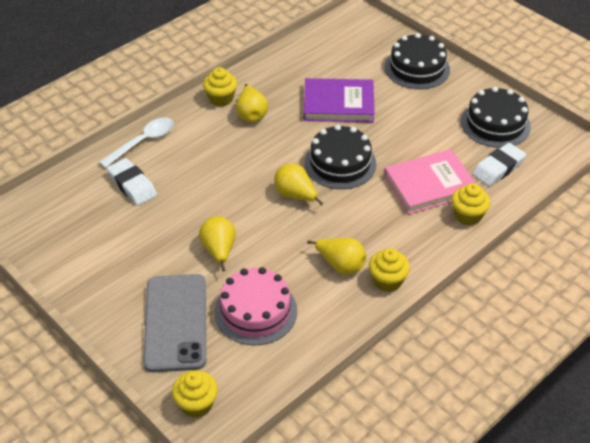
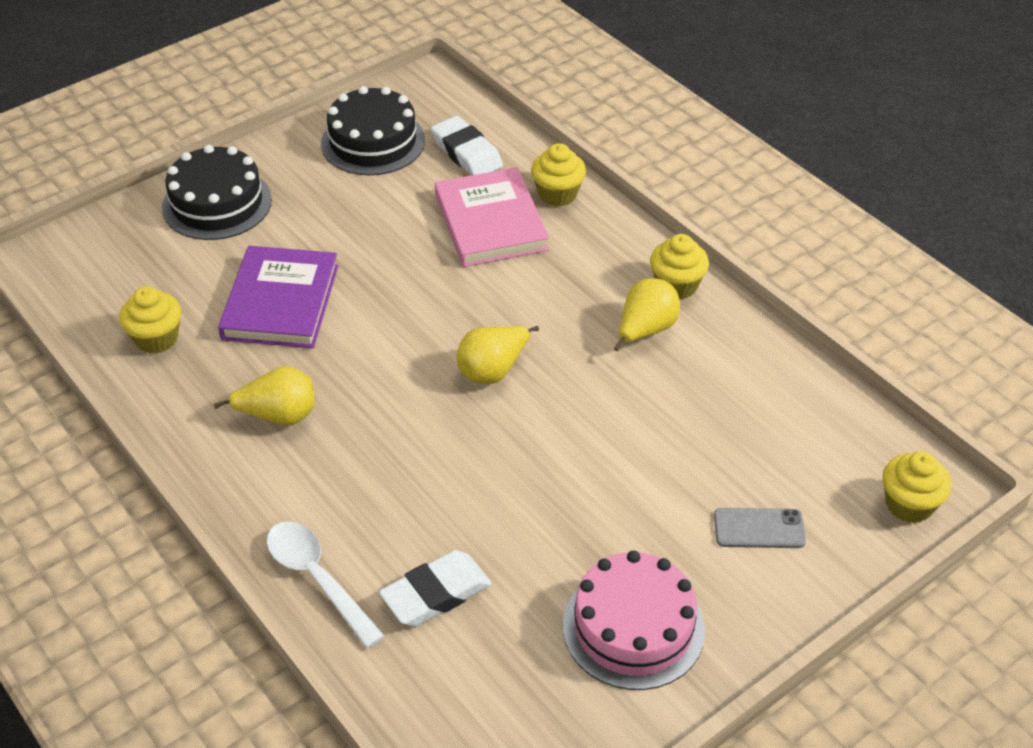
camera: 85 degrees left, 0 degrees up
(176, 322) = (759, 528): grey phone -> grey phone, size x0.47
(219, 251) = (608, 471): yellow pear -> none
(221, 99) = (221, 457): yellow cupcake -> yellow cupcake (156, 338)
(255, 311) = (734, 430): pink cake -> pink cake (633, 627)
(340, 163) = (428, 313): black cake -> none

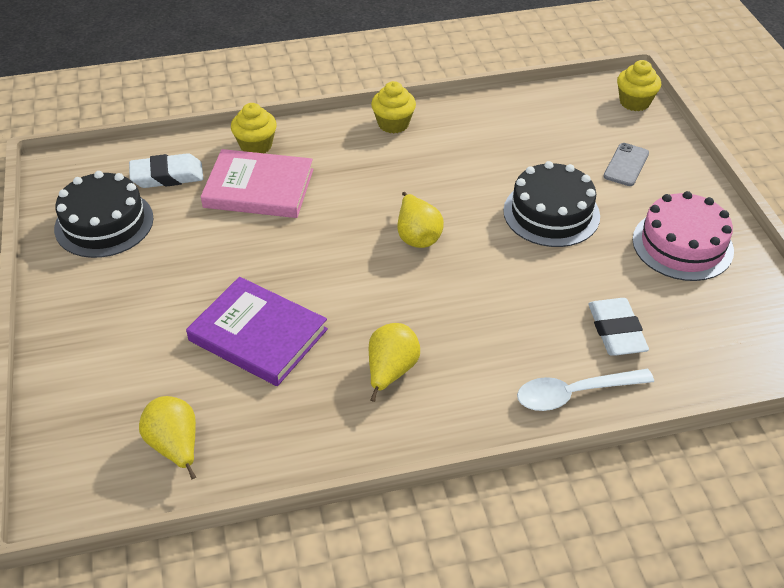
camera: 65 degrees left, 0 degrees up
(156, 338) = (244, 432): yellow cupcake -> none
(217, 203) = (95, 344): black cake -> black cake (551, 213)
(645, 330) = (426, 152): yellow pear -> yellow pear (175, 446)

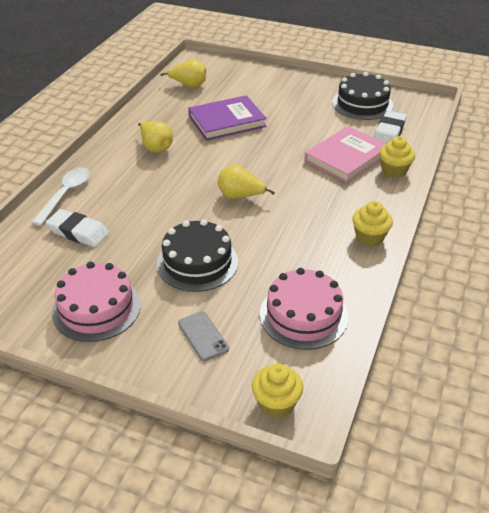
camera: 125 degrees right, 5 degrees down
(537, 123) = (303, 315): none -> pink cake

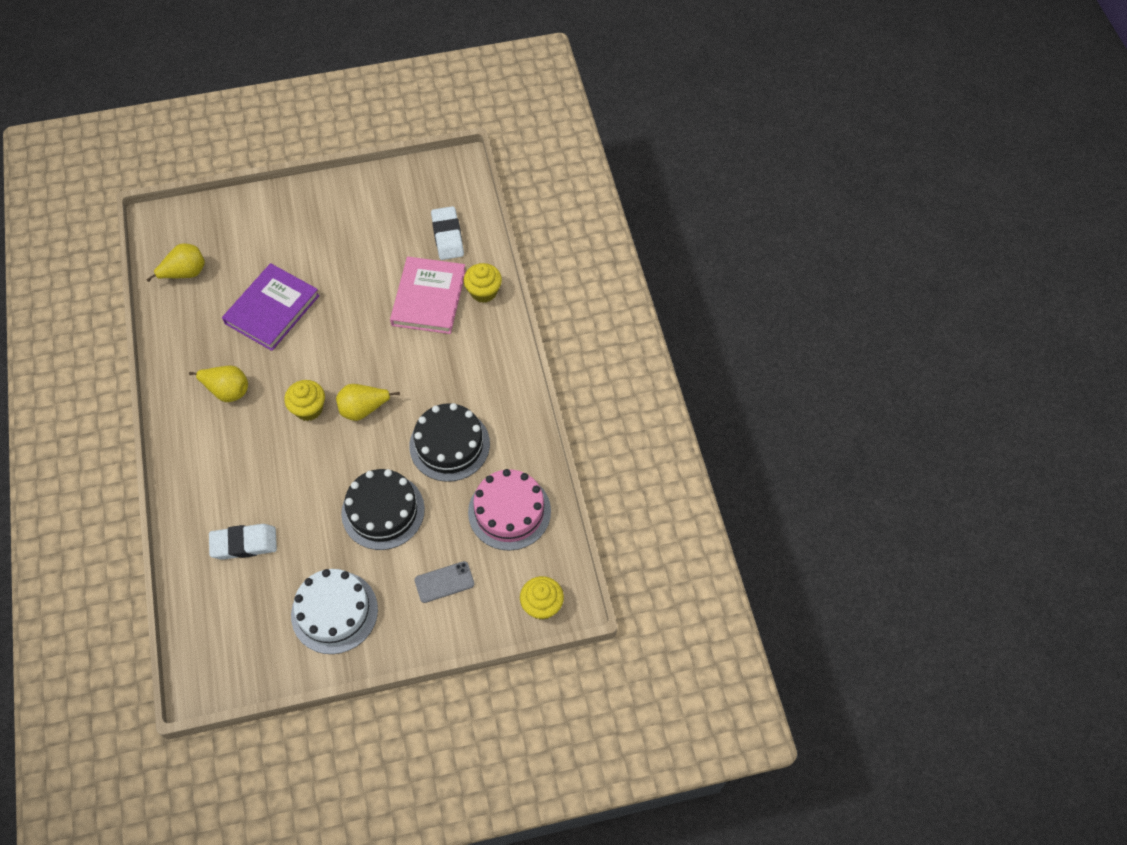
camera: 35 degrees left, 20 degrees up
(66, 194) = (189, 507): white spoon -> none
(96, 308) = (334, 612): pink cake -> white cake
(203, 336) = (444, 582): grey phone -> grey phone turned 45 degrees counterclockwise
(362, 104) = (395, 205): black cake -> black cake (449, 445)
(369, 237) = (511, 392): yellow cupcake -> yellow cupcake (308, 408)

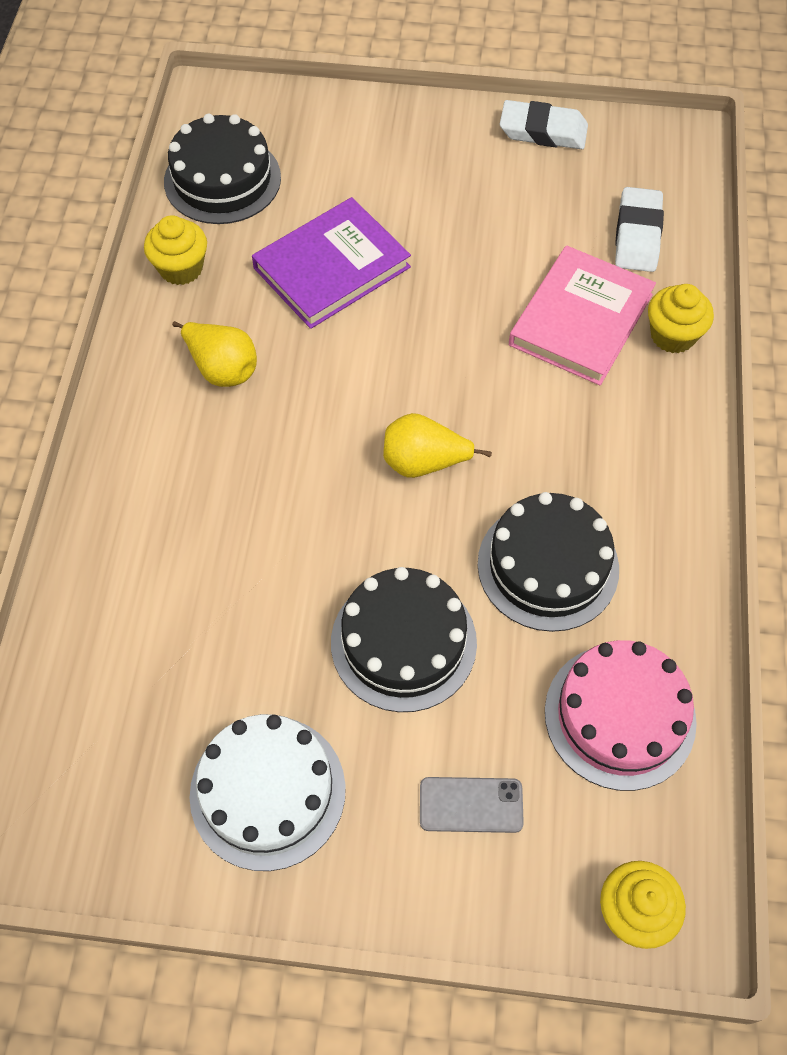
camera: 20 degrees right, 0 degrees up
(185, 273) = (222, 179): yellow pear -> black cake
(244, 544) = (162, 621): white eraser -> white eraser (543, 131)
(308, 408) = (337, 435): yellow cupcake -> yellow cupcake (181, 268)

